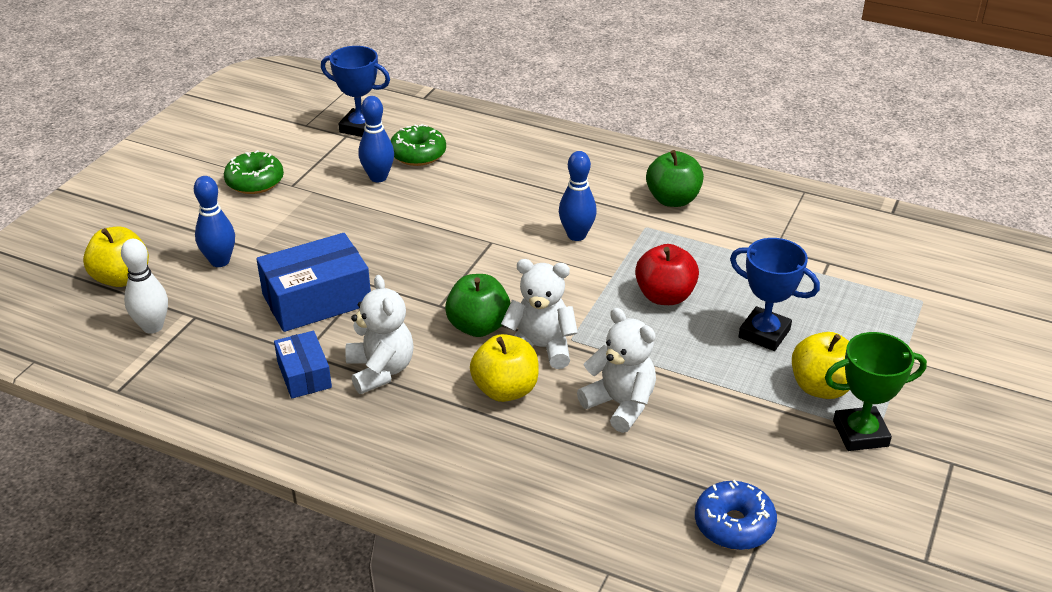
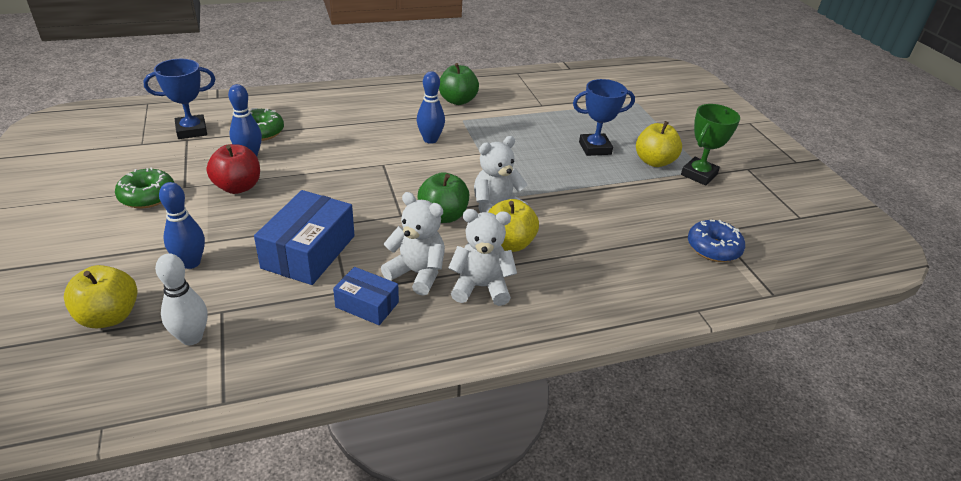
camera: 45 degrees left, 0 degrees up
(620, 404) = (579, 218): white teddy bear -> white teddy bear (481, 287)
(665, 296) = (522, 151): red apple -> red apple (238, 187)

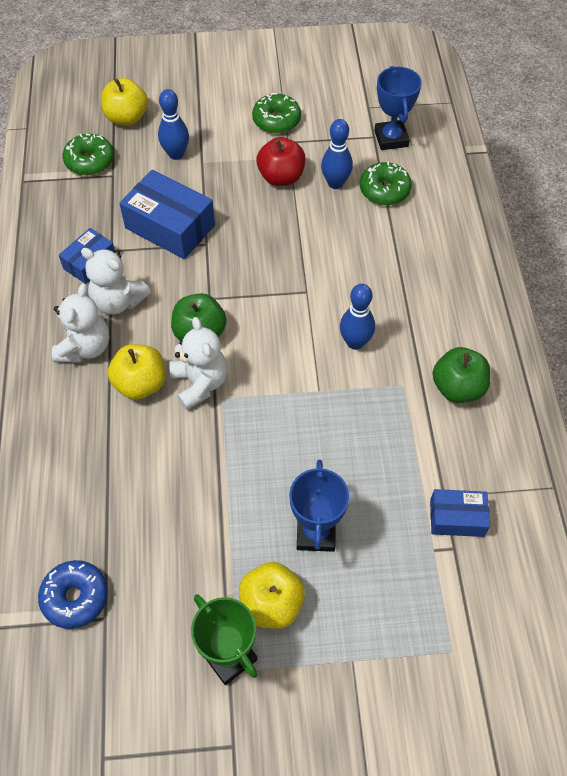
camera: 105 degrees right, 20 degrees up
(191, 337) = (90, 161): white bowling pin -> green donut
(417, 273) = (118, 301): white teddy bear -> white teddy bear turned 75 degrees clockwise
(554, 101) = (456, 518): none -> blue box

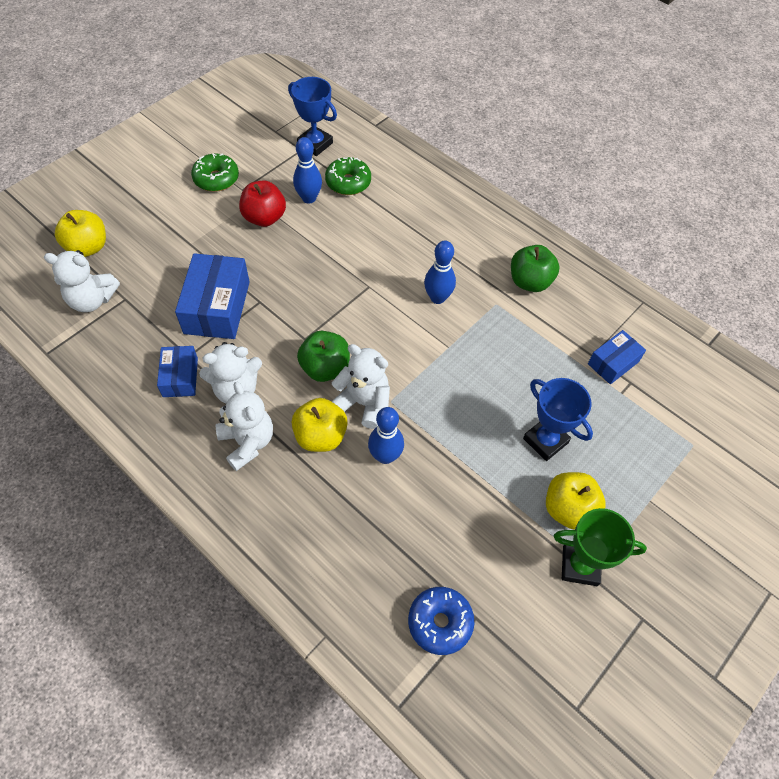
camera: 45 degrees left, 0 degrees up
(90, 161) = (92, 300): green donut -> white teddy bear
(170, 227) = (217, 307): blue box -> blue box turned 75 degrees counterclockwise
(176, 154) = (162, 250): blue bowling pin -> blue bowling pin (385, 456)

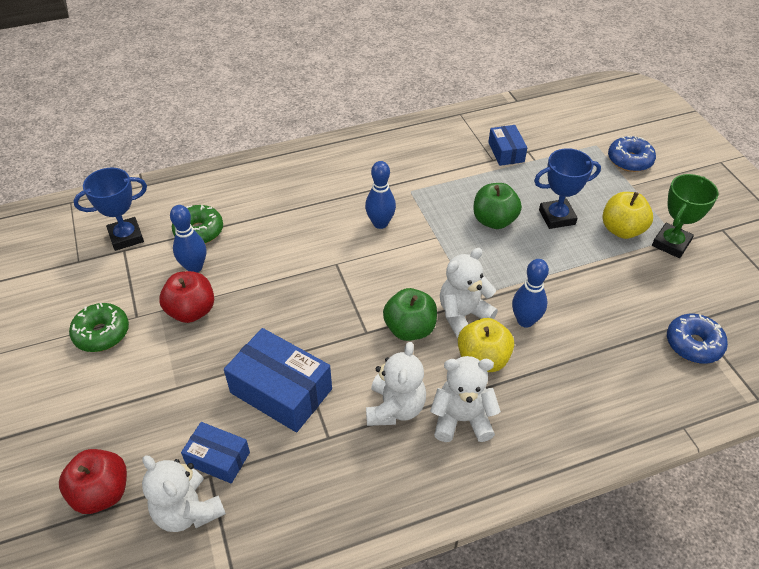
camera: 60 degrees left, 10 degrees down
(88, 247) = (102, 493): yellow apple -> red apple
(92, 300) = (188, 511): white teddy bear -> white teddy bear turned 105 degrees clockwise
(180, 377) = (351, 453): blue box -> blue box (218, 458)
(530, 282) = (401, 163): green apple -> green apple (494, 220)
(692, 487) = (629, 160): none -> blue donut

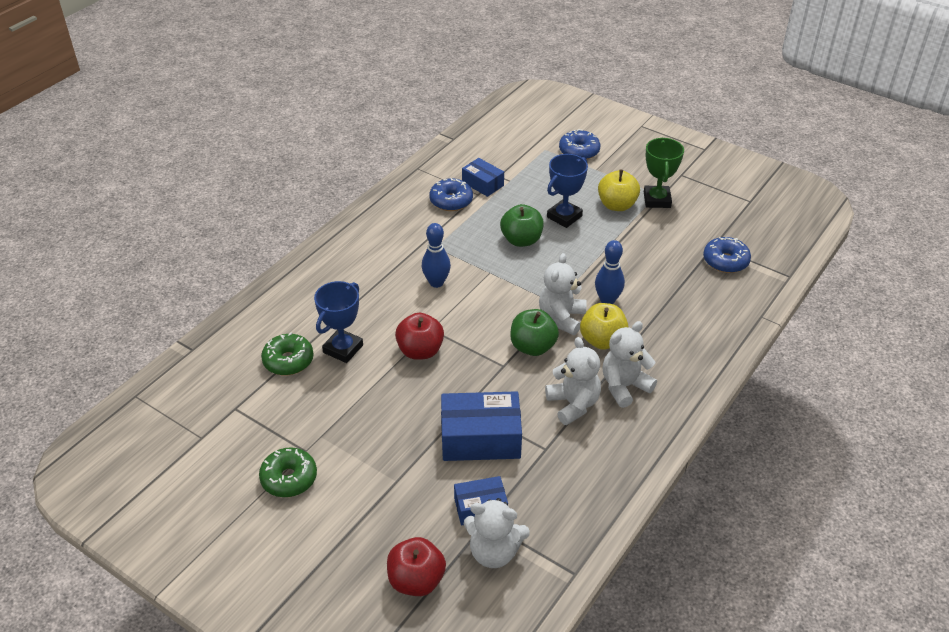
camera: 35 degrees left, 5 degrees down
(126, 237) = (225, 397): blue trophy -> blue trophy (343, 349)
(191, 311) = (349, 422): red apple -> red apple (420, 351)
(194, 267) = (315, 389): blue bowling pin -> none
(462, 155) = (451, 201): none -> blue donut

